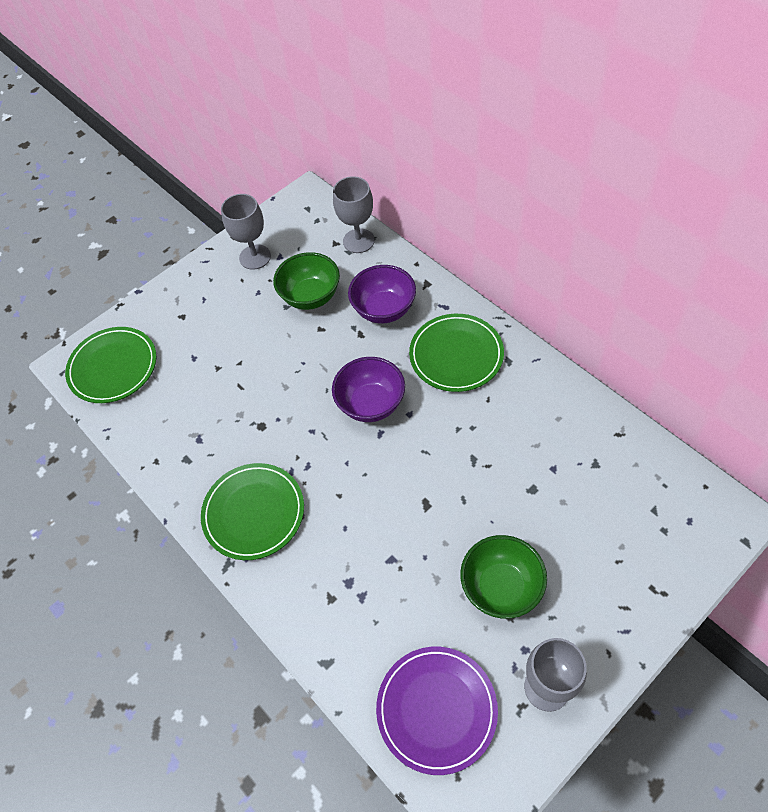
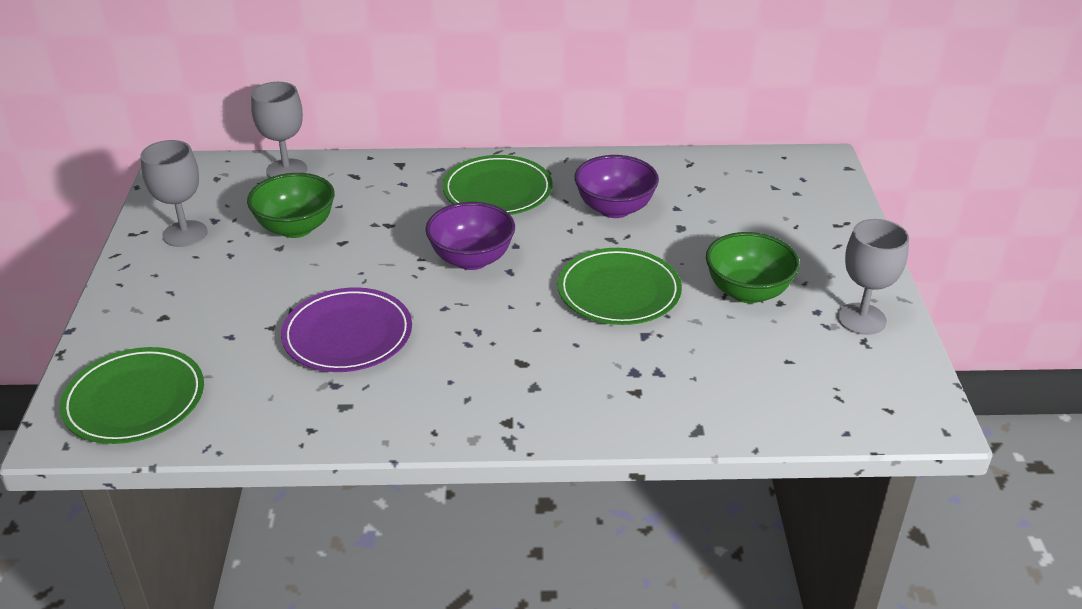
camera: 55 degrees left, 20 degrees down
(254, 513) = (477, 392): green plate -> green plate (619, 291)
(384, 309) = (386, 198): purple bowl -> purple bowl (615, 208)
(436, 709) = (817, 388): purple plate -> purple plate (347, 335)

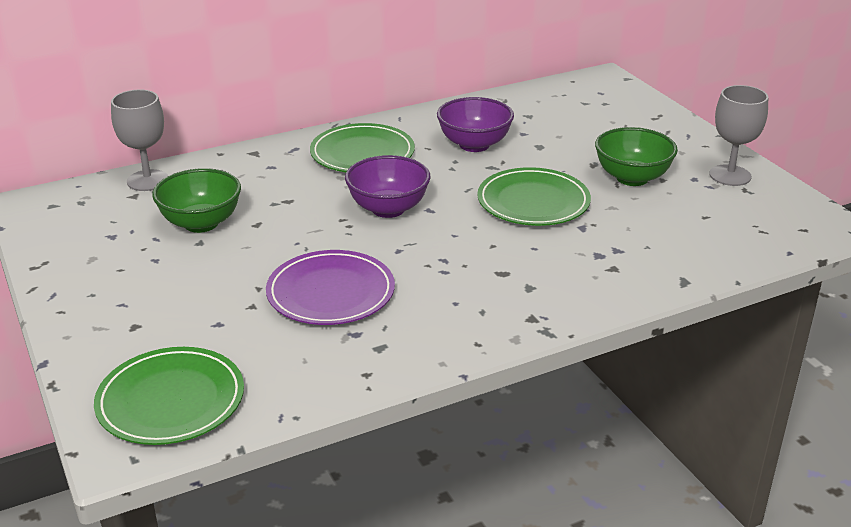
camera: 25 degrees left, 5 degrees down
(185, 234) = (91, 254): grey goblet -> none

